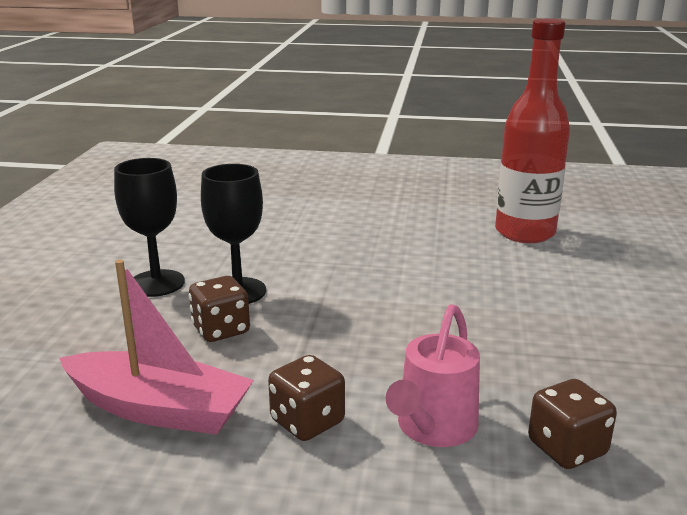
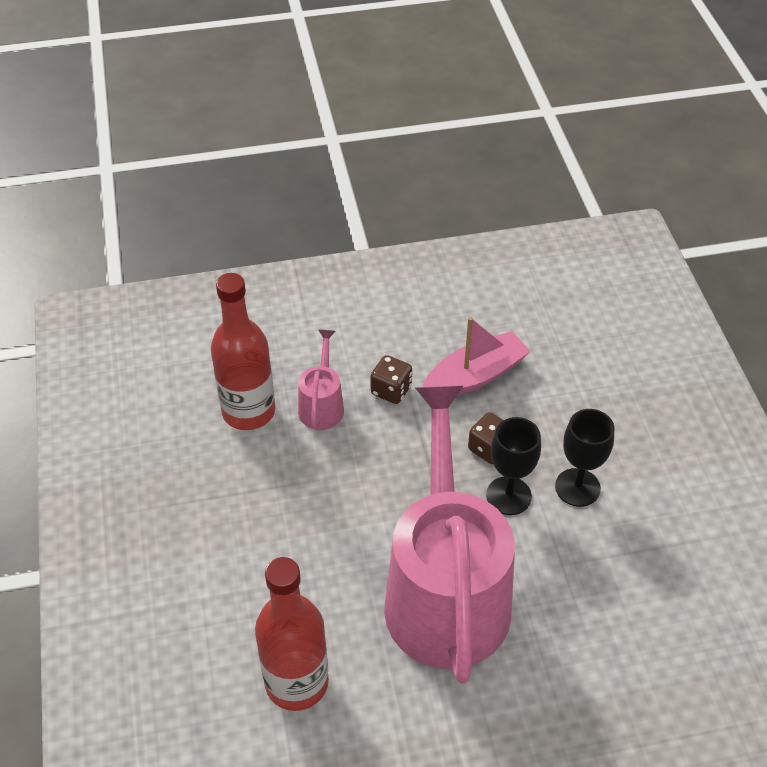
camera: 160 degrees right, 25 degrees up
(159, 409) = (475, 376): pink boat -> pink boat turned 150 degrees clockwise
(359, 250) = (445, 591): none -> pink watering can
(567, 448) = (248, 411): brown dice -> red bottle

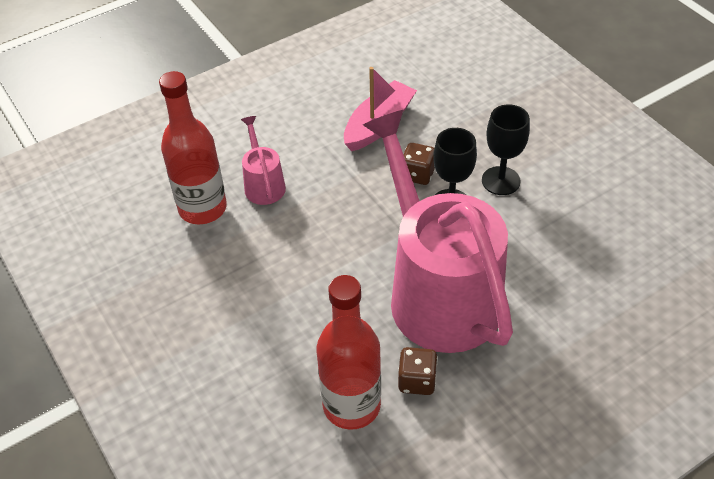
camera: 20 degrees left, 0 degrees up
(391, 390) = (315, 155): brown dice -> brown dice (417, 381)

